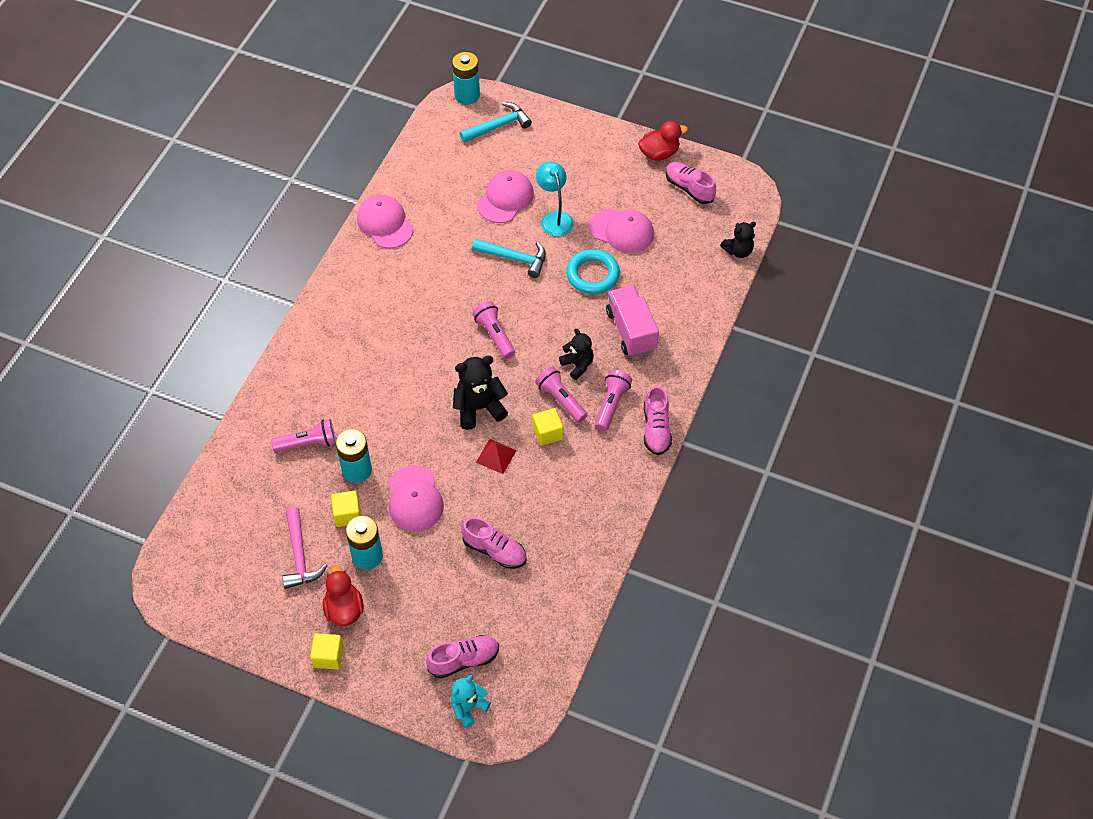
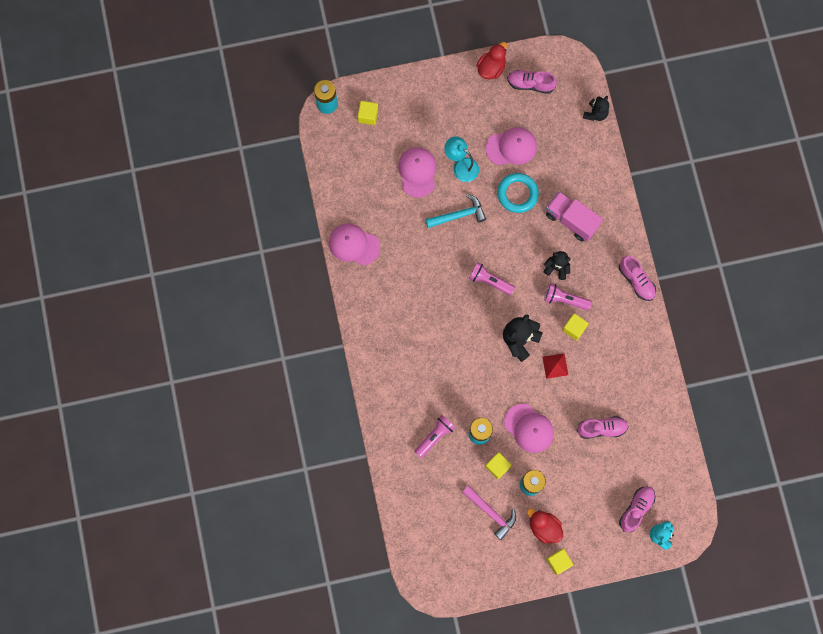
camera: 35 degrees left, 20 degrees up
(498, 126) = (368, 116): turquoise hammer -> yellow cube
(611, 404) = (597, 282): pink flashlight -> none

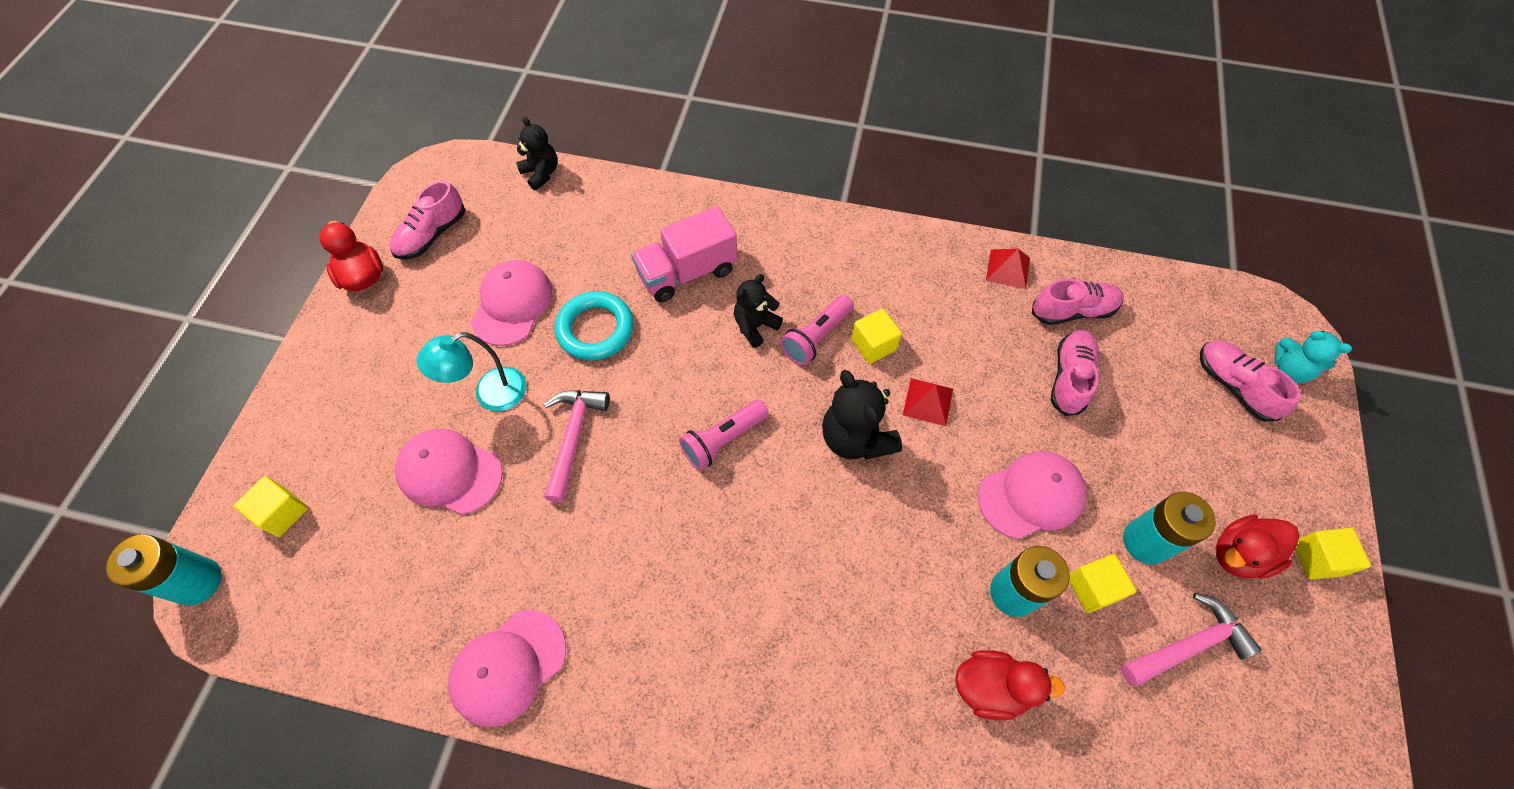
camera: 65 degrees left, 15 degrees down
(435, 436) = (991, 687): pink flashlight -> red duck
(459, 215) = (573, 437): turquoise hammer -> pink hammer
(636, 281) = (834, 228): pink shoe -> pink shoe (1073, 311)
(655, 379) = (1008, 269): none -> red pyramid

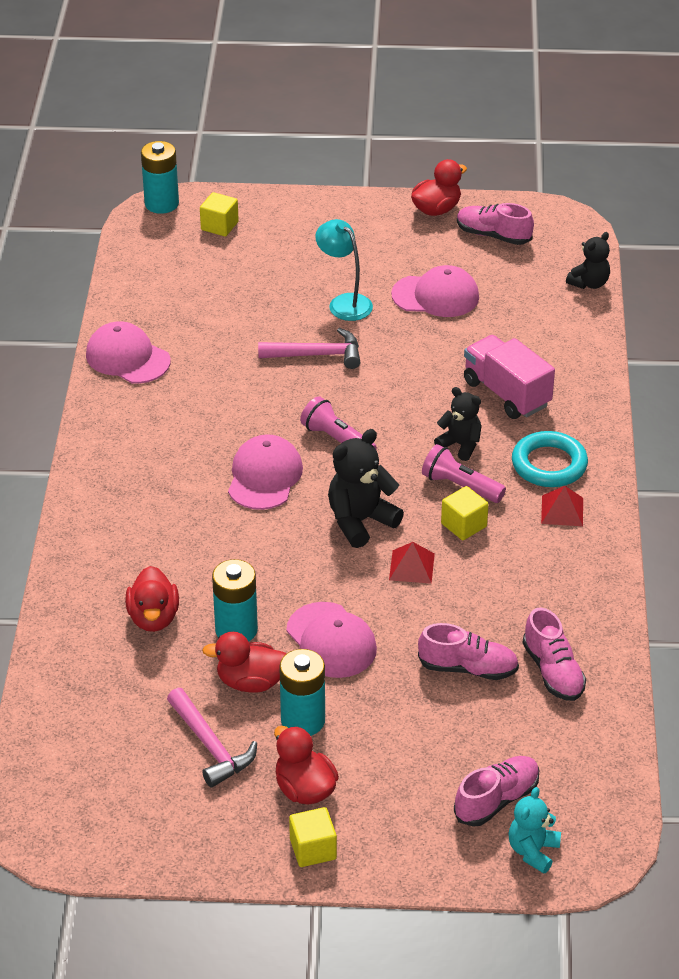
camera: 80 degrees right, 20 degrees down
(449, 472) = (270, 297): pink cap -> pink cap (264, 476)
(595, 329) = (425, 348): turquoise ring -> turquoise ring (549, 464)
(1008, 269) = (591, 619): red pyramid -> red pyramid (562, 510)
(1092, 588) = (250, 682): yellow cube -> red duck

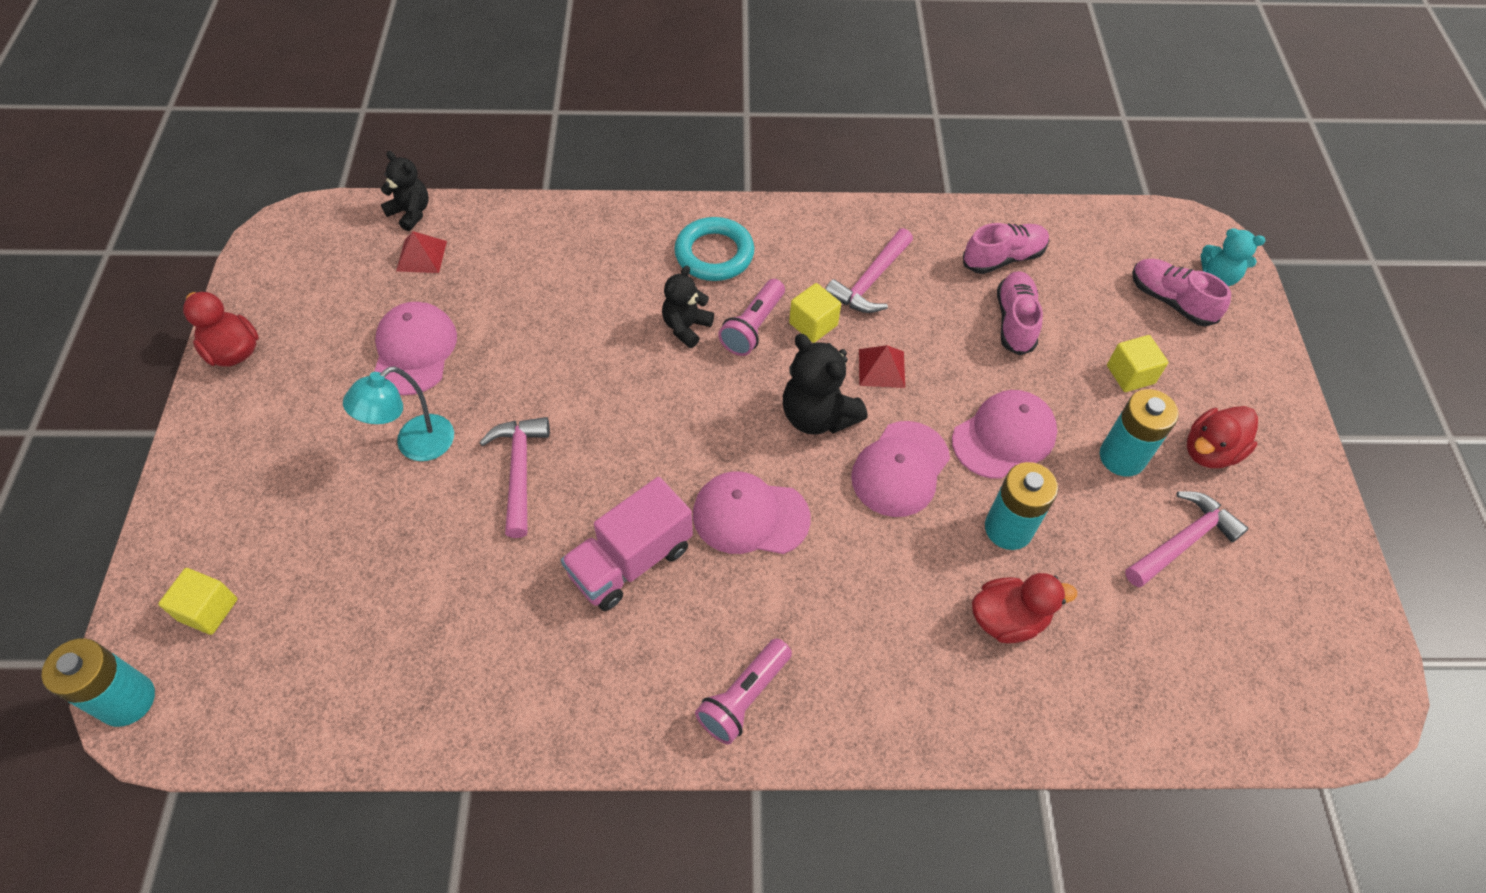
camera: 95 degrees left, 15 degrees up
(127, 358) = (509, 708): pink cap -> pink cap (900, 469)
(250, 682) = (1082, 509): red duck -> none
(313, 849) = (1280, 441): yellow cube -> yellow cube (1130, 374)
(337, 440) = (681, 443): pink flashlight -> pink flashlight (744, 697)
(493, 235) = (302, 295): pink shoe -> none
(506, 393) = (599, 286): pink truck -> pink truck (630, 561)
(518, 568) = (870, 281): none -> pink hammer
(562, 510) = (783, 246): red pyramid -> red pyramid (421, 256)

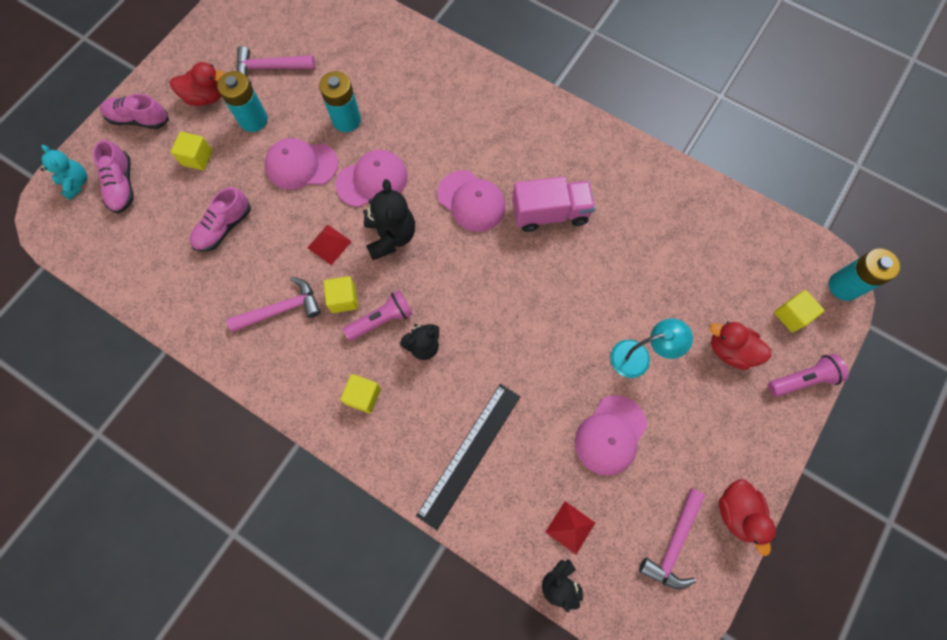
camera: 145 degrees left, 15 degrees up
(519, 471) = (583, 302): pink hammer -> pink hammer (673, 543)
(565, 261) = (469, 454): none -> black ruler
(714, 254) = (363, 396): turquoise ring -> yellow cube
(744, 697) = (535, 120): pink flashlight -> pink flashlight (802, 379)
(1003, 258) = (184, 275): pink shoe -> pink shoe (139, 119)
(1008, 619) = (386, 83): red duck -> red duck (730, 350)

